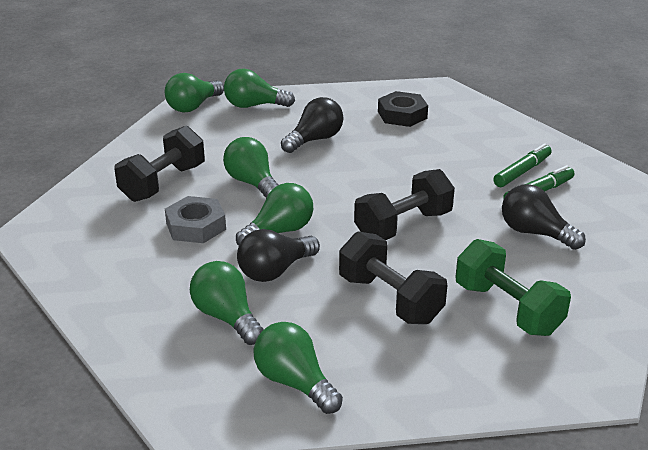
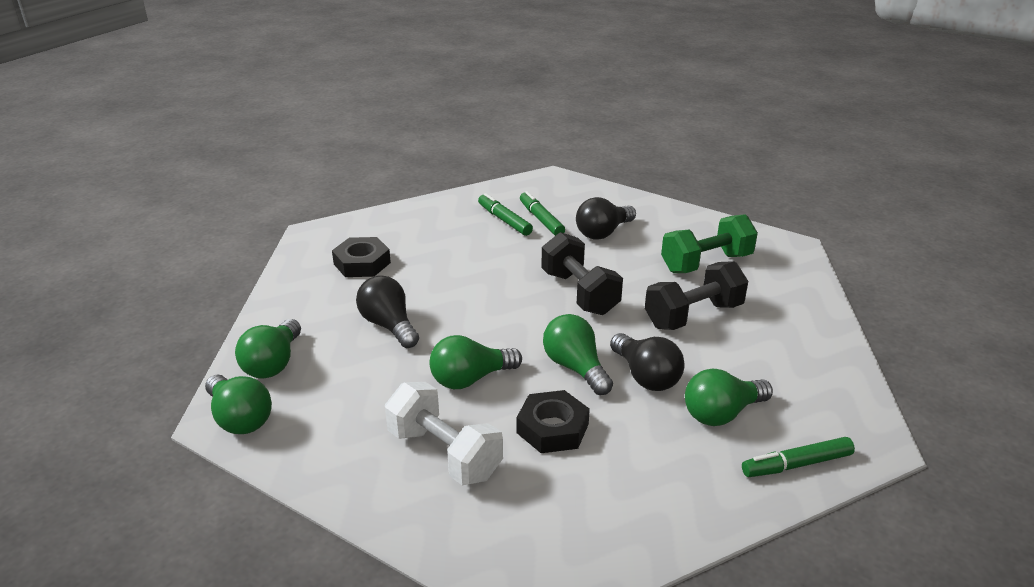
camera: 80 degrees left, 0 degrees up
(158, 363) = (796, 464): none -> green marker
(163, 183) = (444, 453): black dumbbell -> white dumbbell
(196, 226) = (552, 428): grey nut -> black nut
(295, 382) = (810, 379): green light bulb -> none

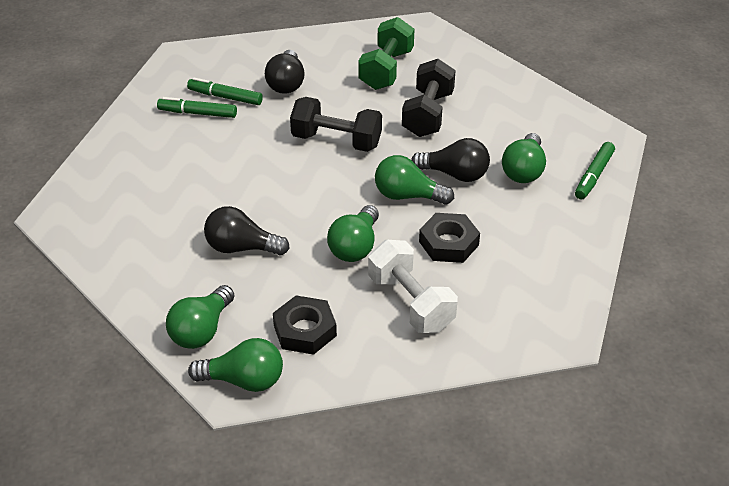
camera: 45 degrees left, 10 degrees up
(273, 363) = (202, 330): green light bulb -> green light bulb turned 60 degrees clockwise
(362, 263) = (140, 214): black nut -> black nut (305, 330)
(444, 453) = (411, 303): white dumbbell -> white dumbbell turned 60 degrees clockwise

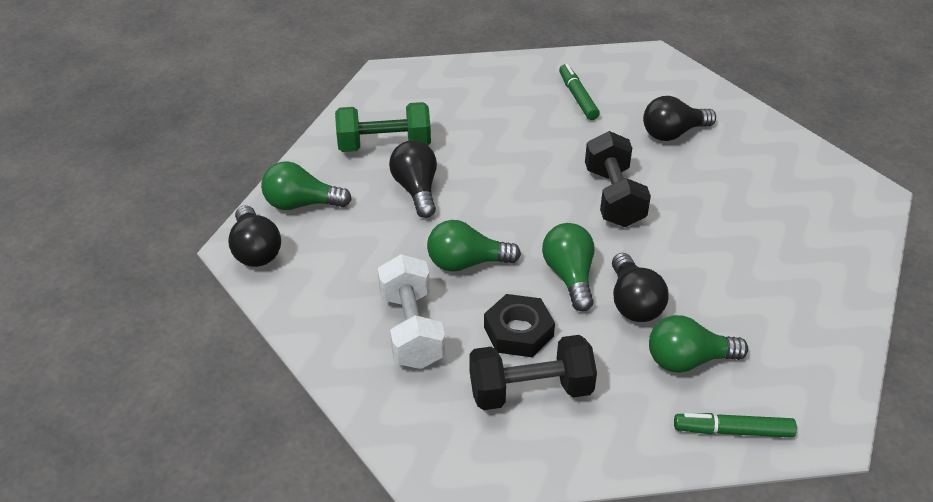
camera: 65 degrees right, 0 degrees up
(225, 97) = (616, 104): green marker -> none
(244, 380) = (255, 250): green light bulb -> black light bulb
(305, 330) = (334, 267): black nut -> none
(386, 70) = (765, 193): green dumbbell -> green dumbbell (384, 145)
(411, 303) = (412, 329): white dumbbell -> white dumbbell turned 45 degrees counterclockwise
(428, 114) = (717, 250): black dumbbell -> black dumbbell (530, 391)

